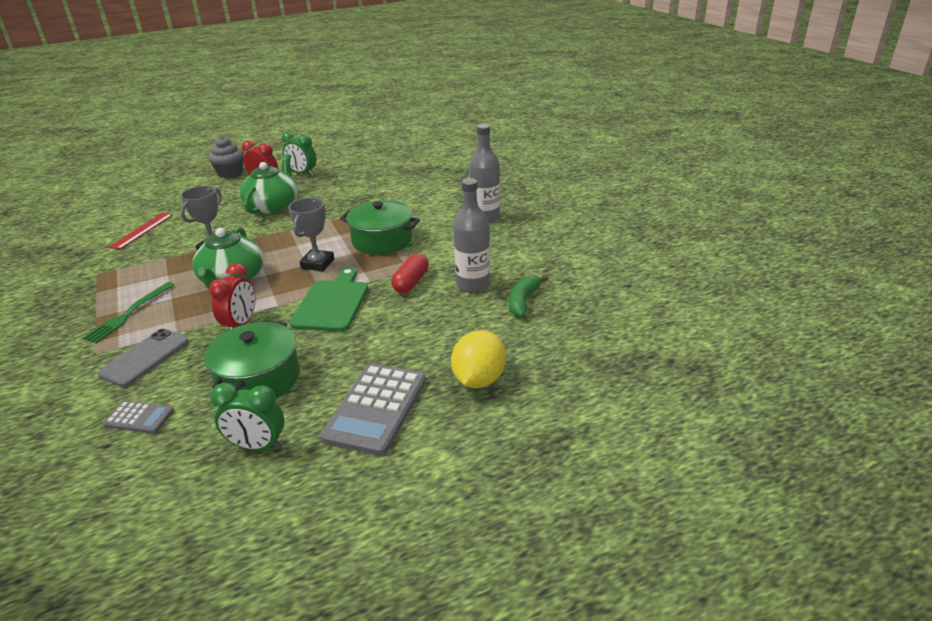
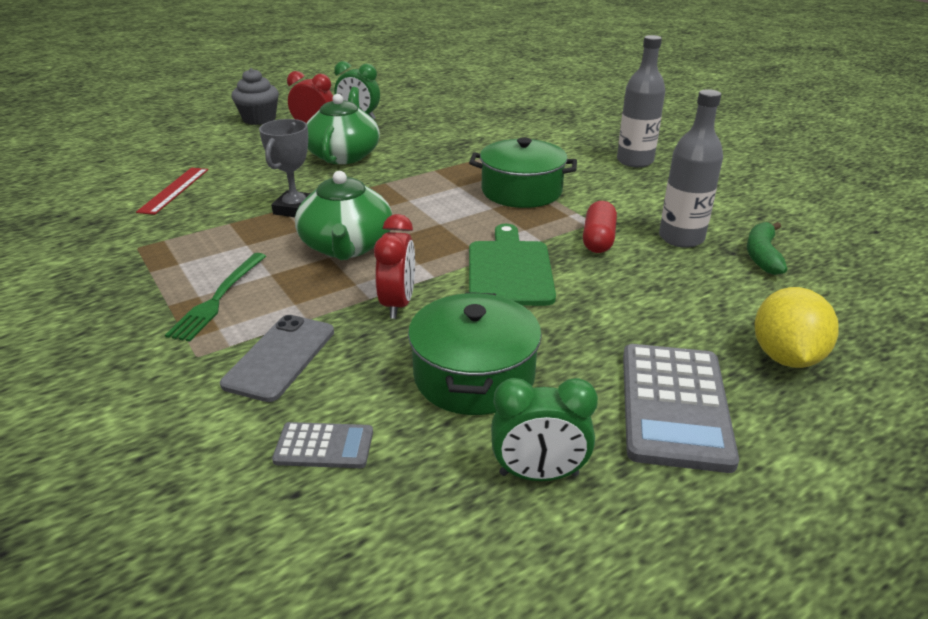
camera: 10 degrees left, 0 degrees up
(317, 264) = (454, 222): grey trophy -> none

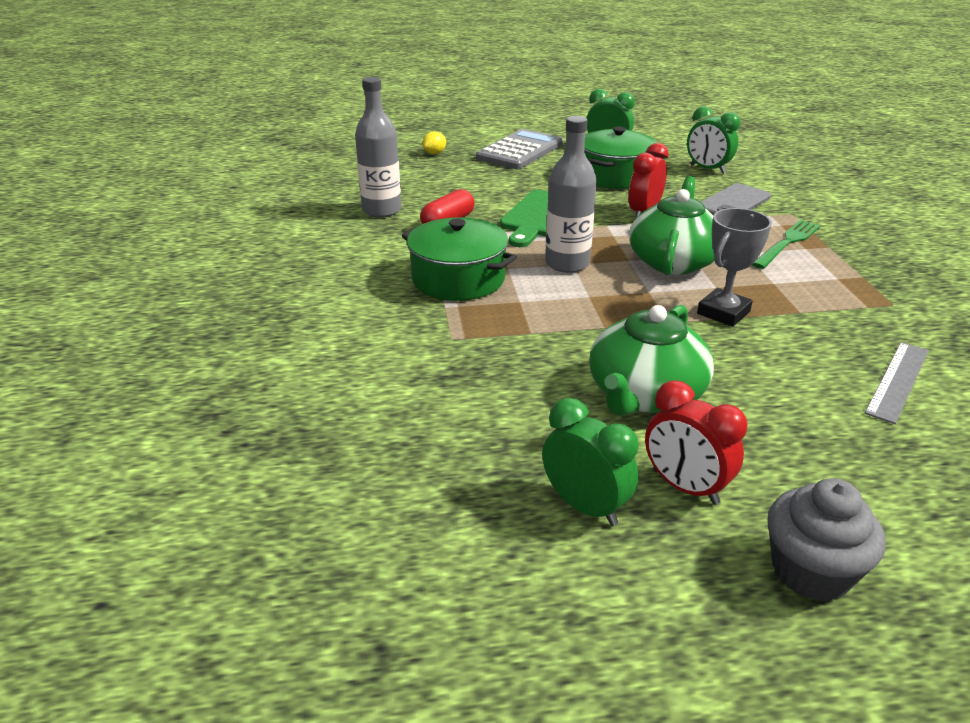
camera: 155 degrees left, 0 degrees up
(174, 190) = (897, 381): red ruler -> grey ruler
(324, 446) = (707, 169): grey calculator -> green clock
(635, 161) = (282, 287): grey bottle -> grey bottle (567, 263)
(762, 255) = (347, 190): green banana -> none
(785, 357) = (434, 153): yellow lemon -> yellow lemon, size x0.51

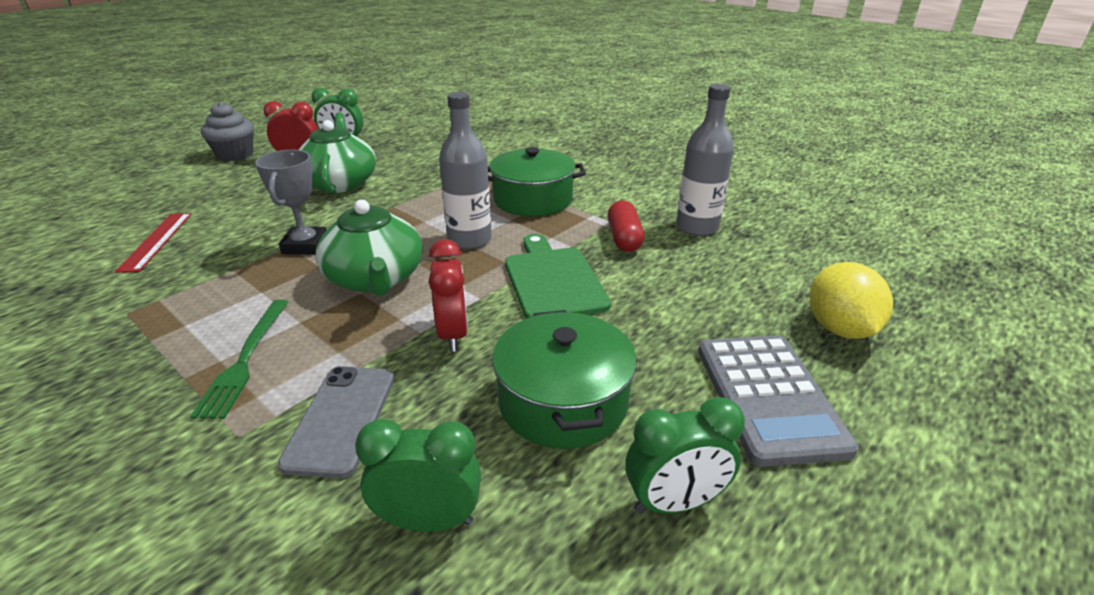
camera: 140 degrees right, 0 degrees up
(434, 153) = (839, 329): yellow lemon -> yellow lemon, size x1.97
(897, 381) = (156, 241): grey ruler -> red ruler

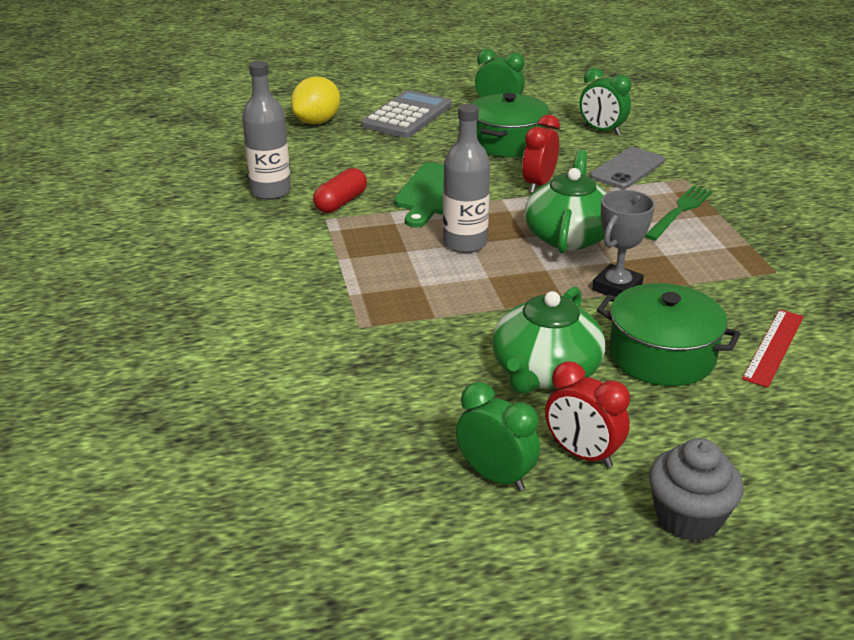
camera: 145 degrees left, 0 degrees up
(533, 200) = (358, 264): green pot -> green pot (661, 355)

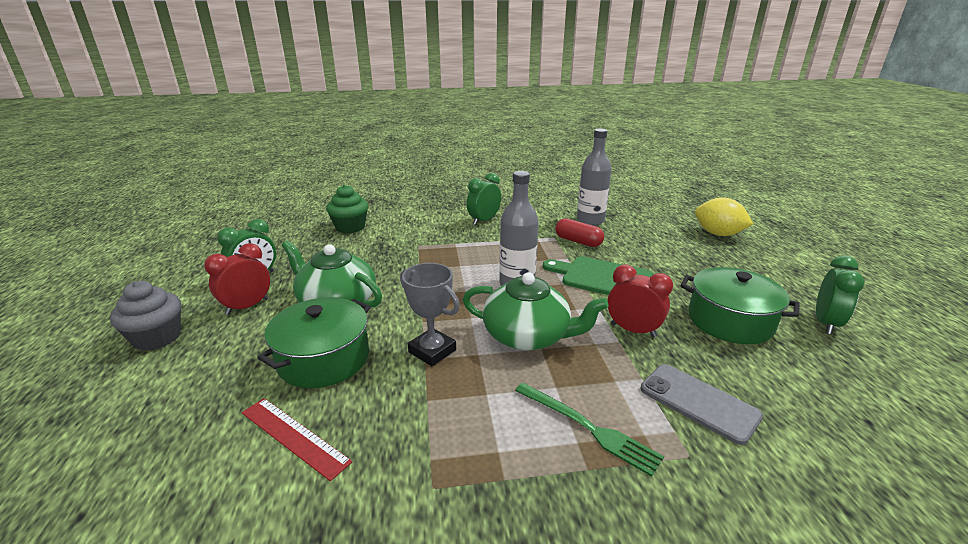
camera: 95 degrees right, 5 degrees down
(284, 413) = (350, 227): none -> green cupcake
(407, 116) = (760, 271): grey calculator -> none
(602, 131) = (814, 398): green clock -> green clock (484, 221)

